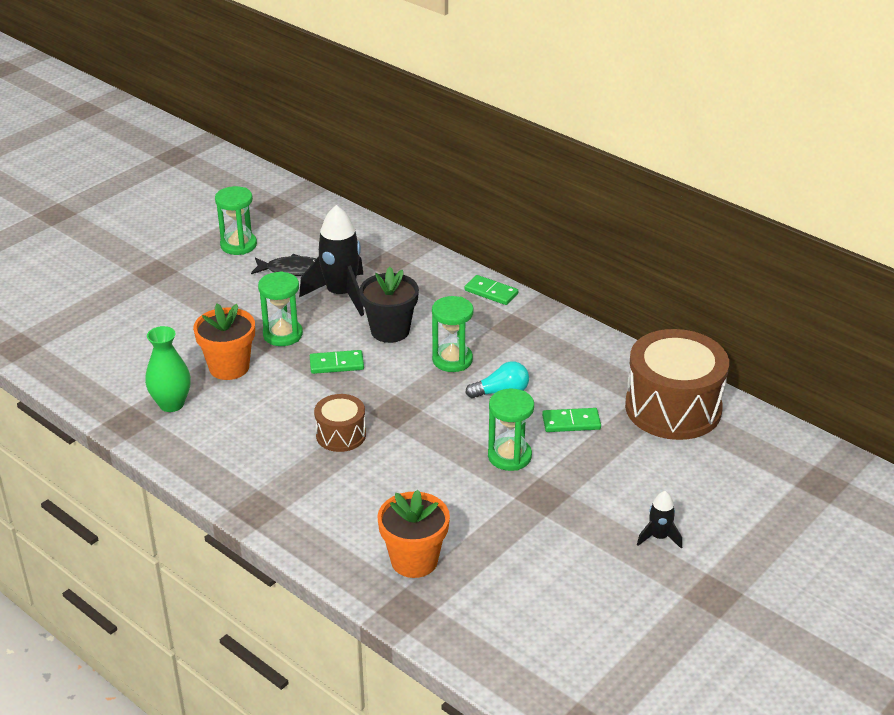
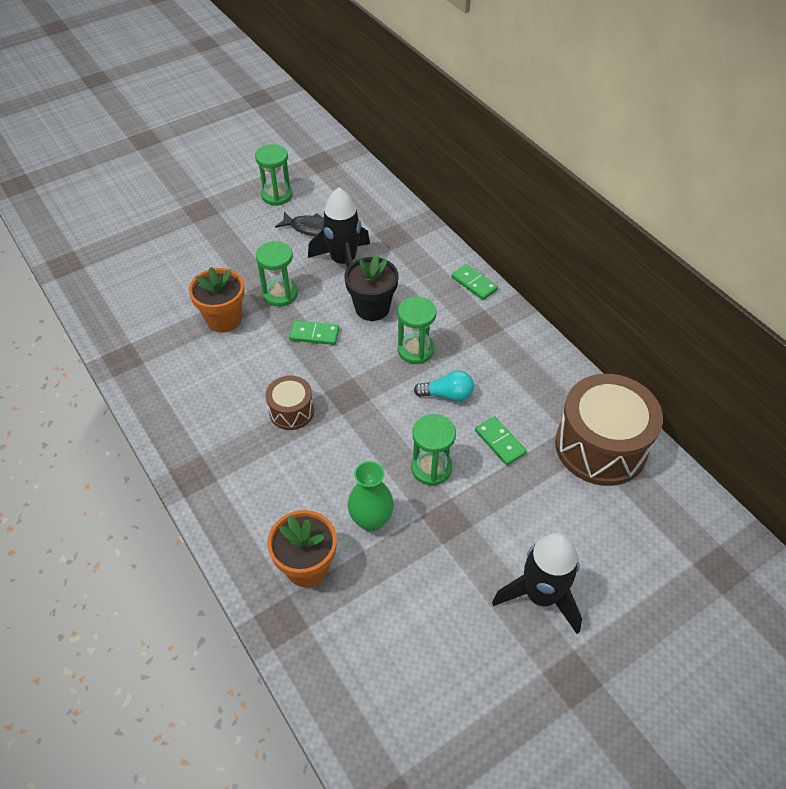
camera: 15 degrees right, 15 degrees up
(171, 404) = (163, 348): green vase -> green vase (371, 520)
(571, 422) = (500, 442): green domino -> green domino turned 45 degrees clockwise
(659, 537) = (541, 595): black rocket -> black rocket, size x2.04

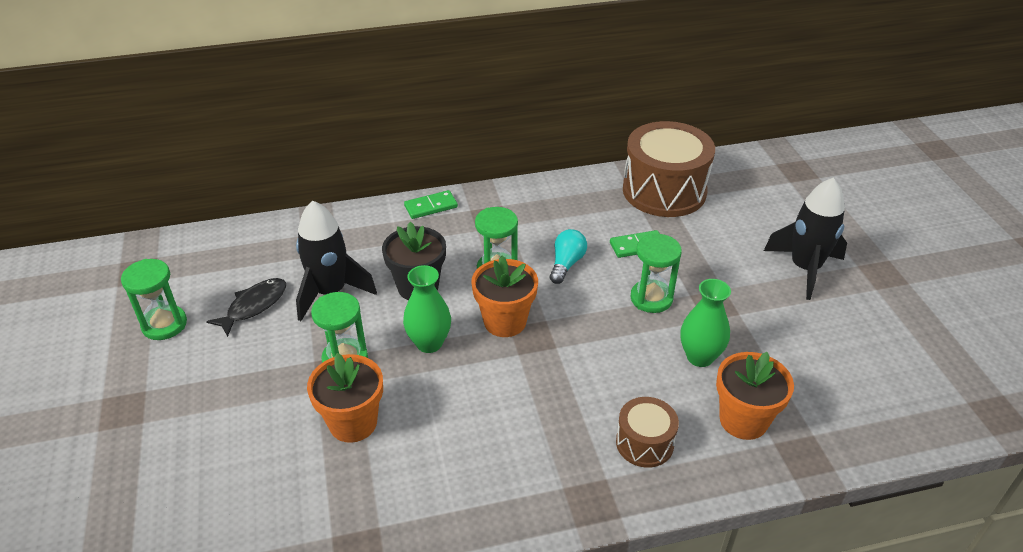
camera: 70 degrees left, 10 degrees down
(291, 411) = (534, 388): brown drum -> brown drum (644, 443)
(314, 334) = (429, 343): green domino -> green vase
(357, 373) = (505, 321): none -> orange flower pot

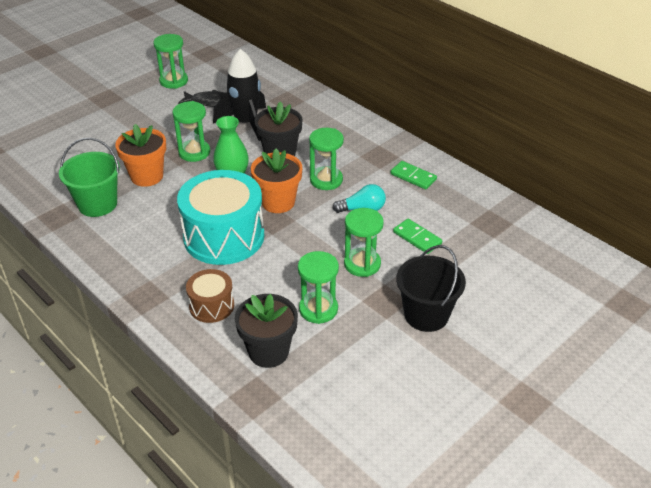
camera: 60 degrees right, 0 degrees up
(368, 496) = (97, 204): none -> green bucket
(431, 207) = (365, 127): green domino -> green domino (413, 177)
(531, 389) = (224, 236): none -> turquoise drum
(664, 191) = (504, 230): brown drum -> none
(700, 357) = (318, 309): green vase -> green hourglass
(743, 420) = (268, 352): orange flower pot -> black flower pot
(749, 286) = (426, 315): none -> black bucket
(804, 268) = (482, 344): black rocket -> none

